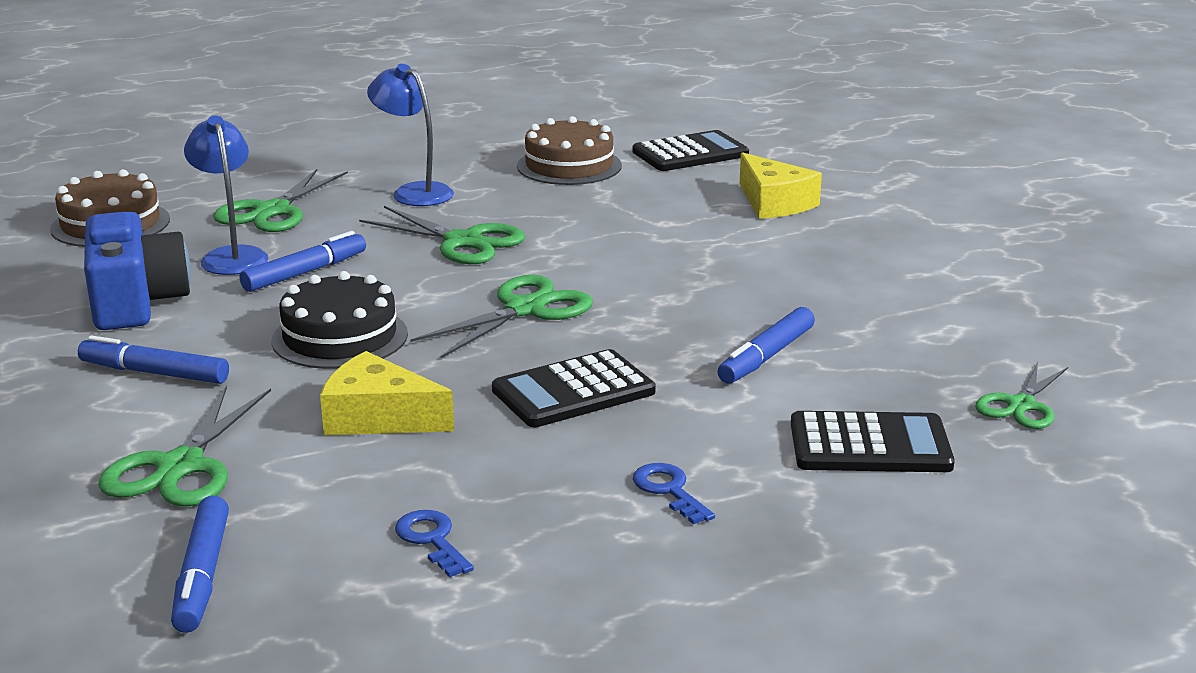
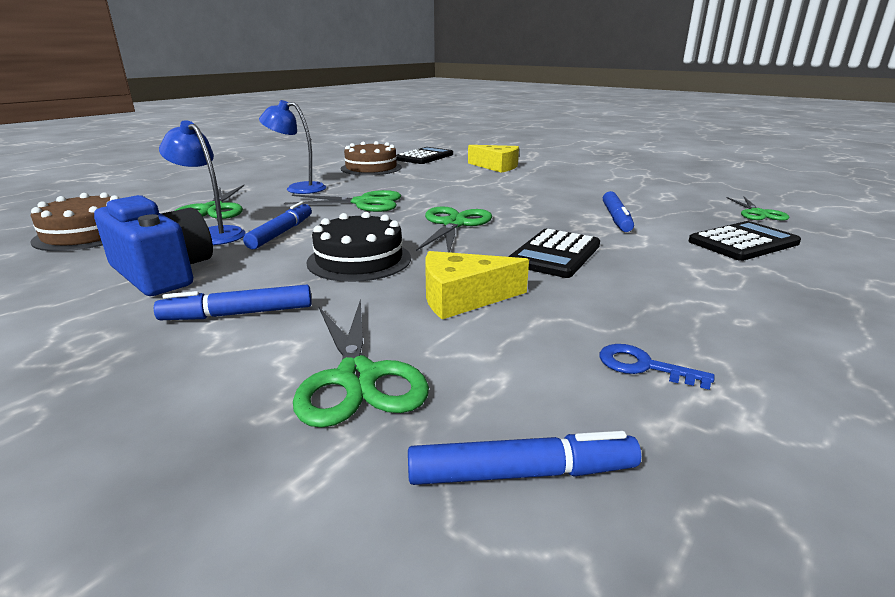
camera: 30 degrees left, 0 degrees up
(202, 575) = (521, 473): blue marker -> blue marker turned 60 degrees counterclockwise
(669, 490) = (708, 289): blue key -> none

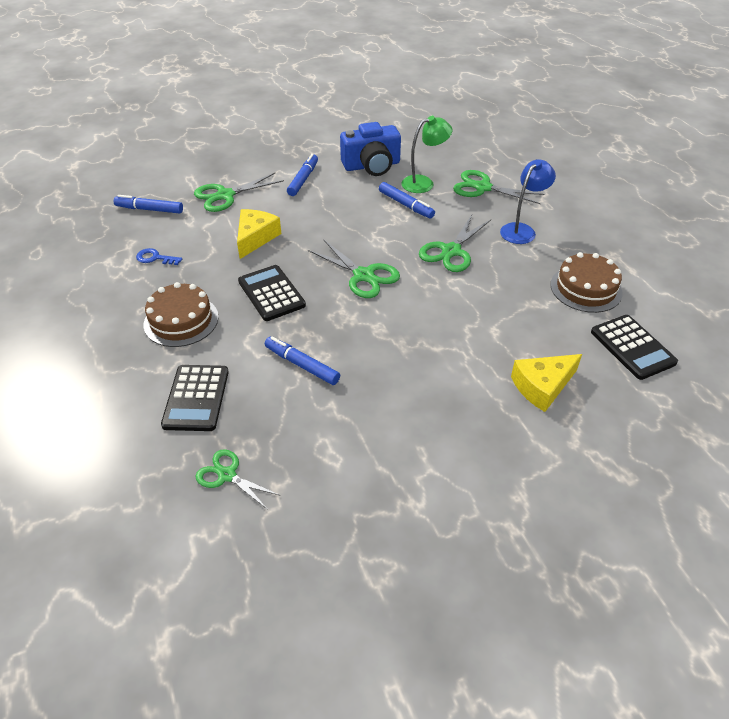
camera: 120 degrees right, 20 degrees up
(86, 234) = (457, 147): brown cake -> brown cake (181, 320)
(212, 234) = (424, 183): blue lamp -> green lamp
(357, 377) = (225, 195): green scissors -> green scissors turned 45 degrees counterclockwise
(359, 260) = (334, 221): black cake -> none
(521, 473) = (149, 209): blue marker -> blue marker turned 75 degrees clockwise
(643, 366) = (155, 258): blue key -> blue key turned 135 degrees counterclockwise

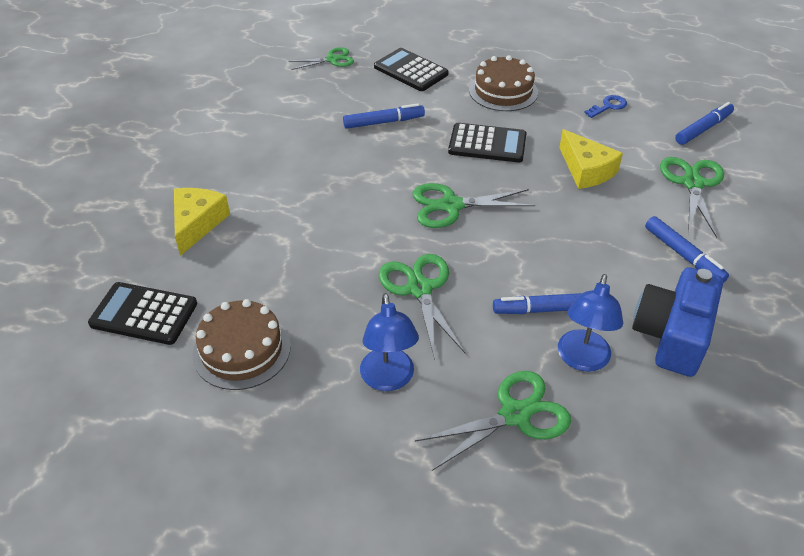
camera: 130 degrees right, 0 degrees up
(424, 183) = (582, 360): green lamp -> blue lamp

